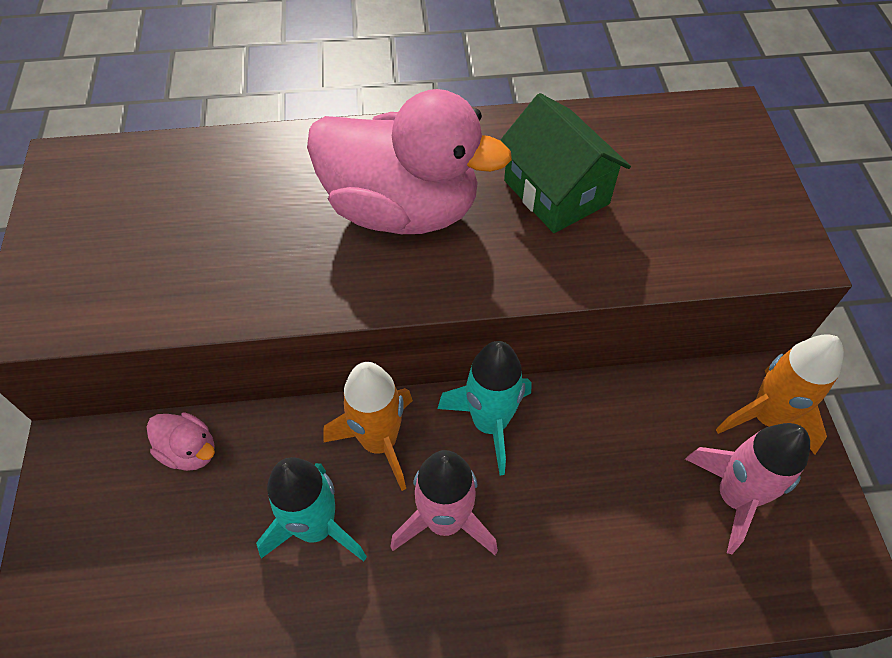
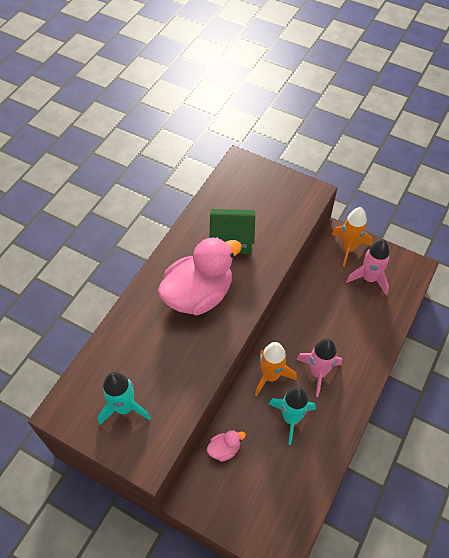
camera: 55 degrees left, 0 degrees up
(490, 423) = (290, 333): turquoise rocket -> turquoise rocket (124, 407)

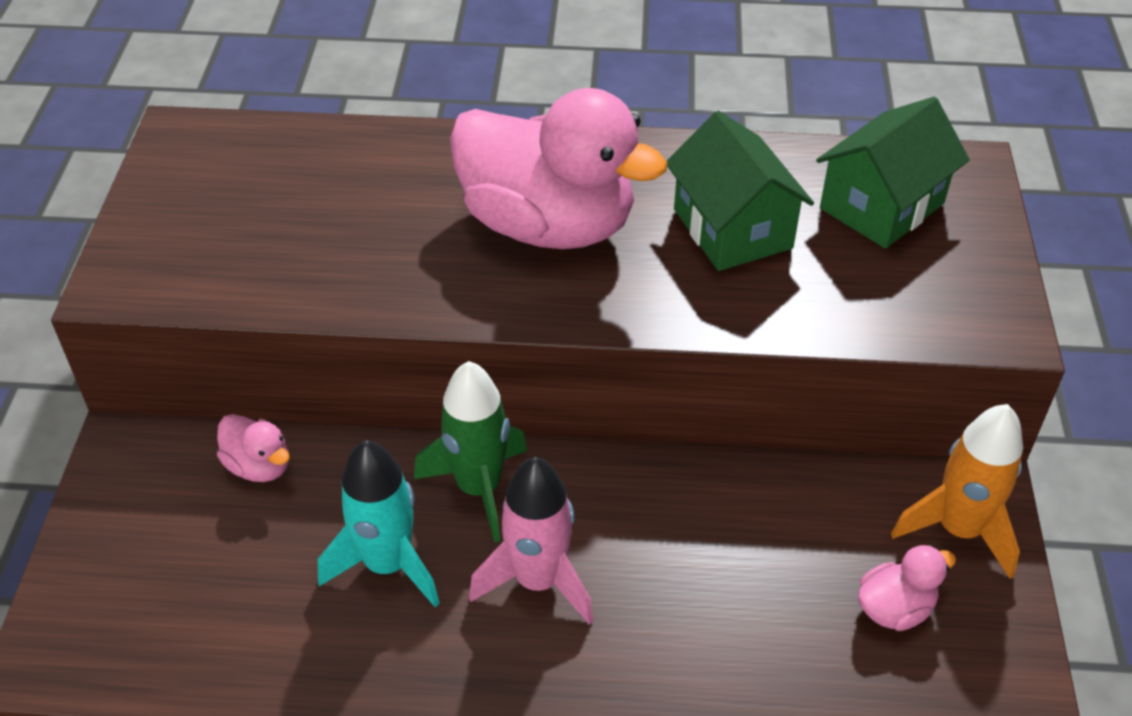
camera: 65 degrees right, 10 degrees down
(124, 407) = (225, 211): turquoise rocket -> none
(244, 193) = (881, 206): none -> green house
(270, 376) = (479, 488): orange rocket -> green rocket
(369, 278) = (894, 608): pink rocket -> pink duck

